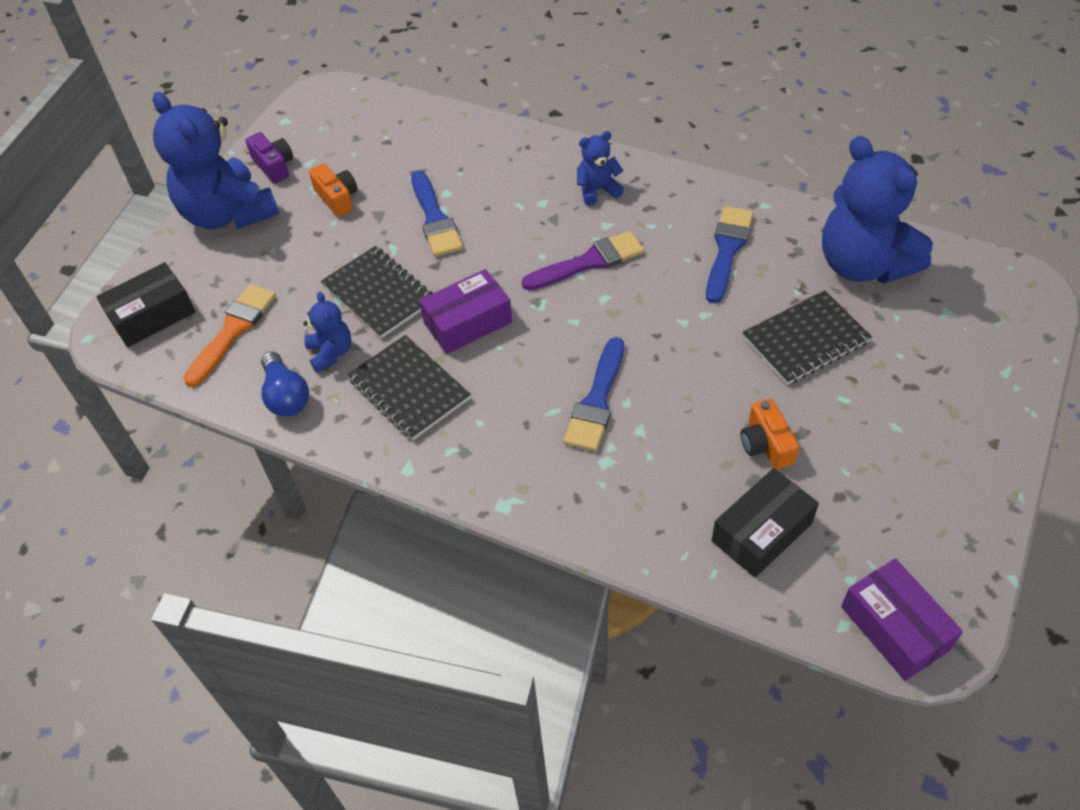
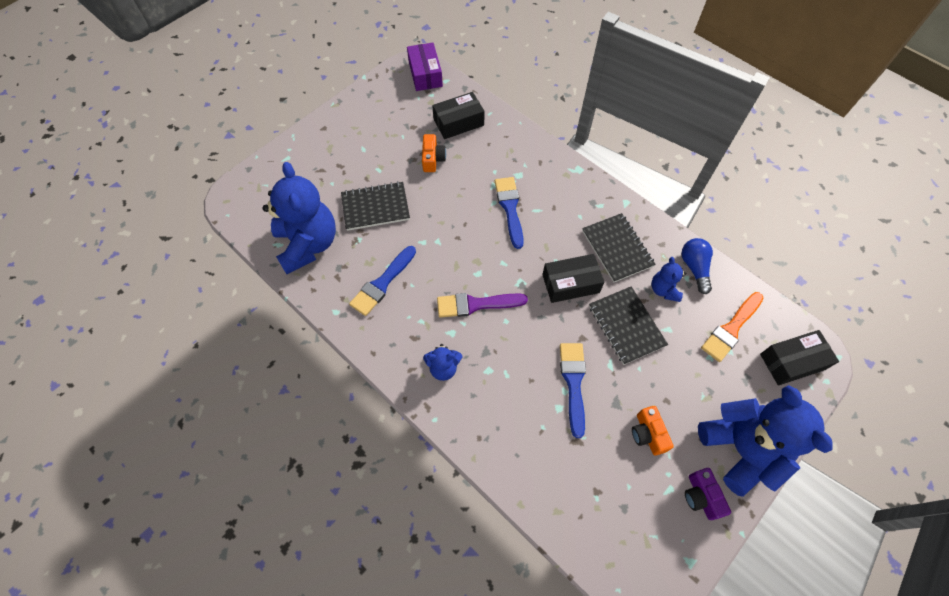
camera: 165 degrees left, 10 degrees up
(468, 322) = (570, 283): purple box -> black box
(596, 401) = (510, 208): blue brush -> blue brush turned 45 degrees counterclockwise

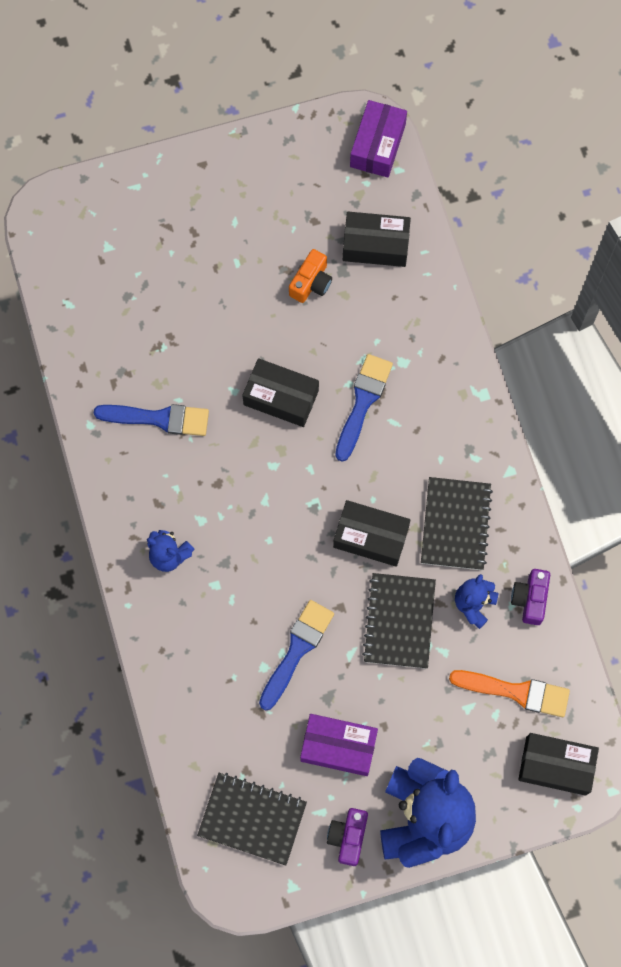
camera: 30 degrees right, 10 degrees up
(308, 244) = (102, 323): blue teddy bear -> none
(375, 207) = (204, 314): black notebook -> black notebook (252, 819)
(382, 283) = (159, 418): blue brush -> blue brush turned 150 degrees counterclockwise
(456, 231) = (281, 397): none -> black box
(476, 304) = (248, 502): purple brush -> none
(648, 434) = (338, 747): orange camera -> purple box
(694, 268) = (530, 599): blue light bulb -> purple camera
(731, 329) = (516, 692): orange brush -> orange brush turned 150 degrees counterclockwise

